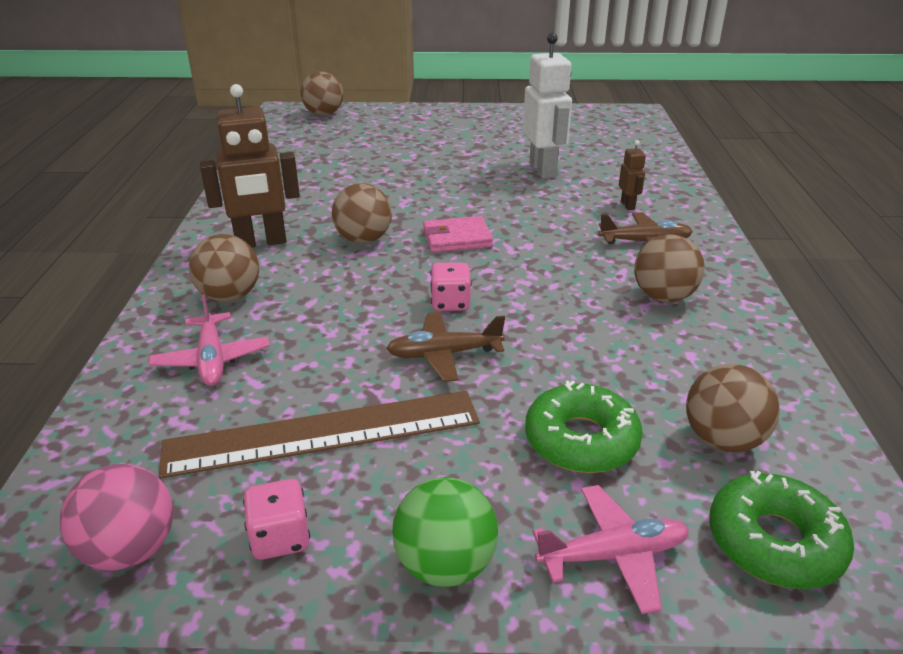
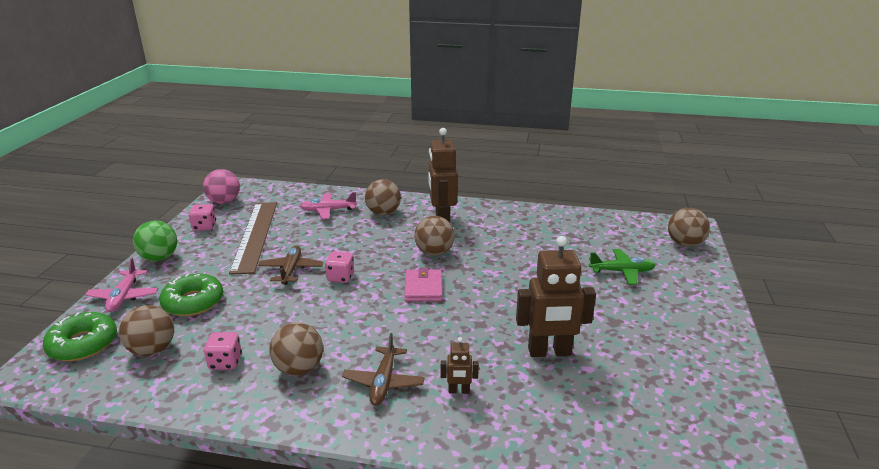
camera: 100 degrees right, 5 degrees down
(387, 140) = (622, 272): none -> green plane
(543, 170) = (549, 352): white robot -> brown robot
(694, 356) = (225, 362): none -> pink dice

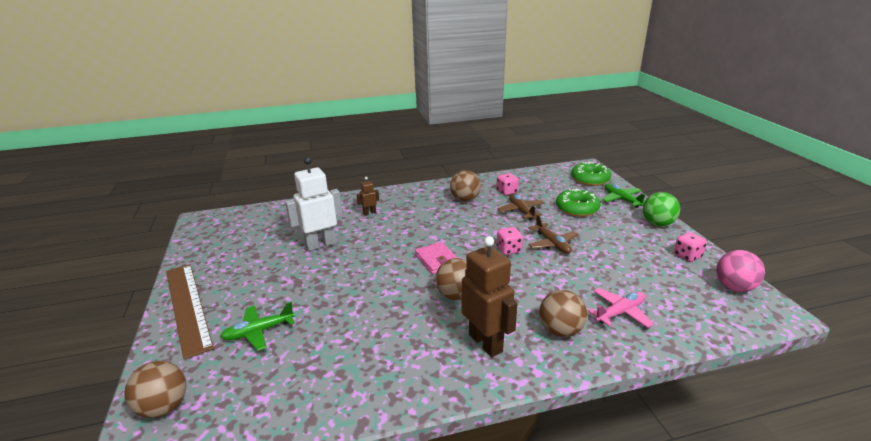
camera: 155 degrees right, 0 degrees up
(124, 297) = (621, 199): pink plane -> green plane
(152, 350) = (552, 186): brown ball -> none
(255, 235) = (631, 261): brown ruler -> brown ruler (188, 306)
(383, 382) = (413, 206): brown plane -> brown plane (521, 211)
(549, 352) = (320, 244): brown robot -> white robot

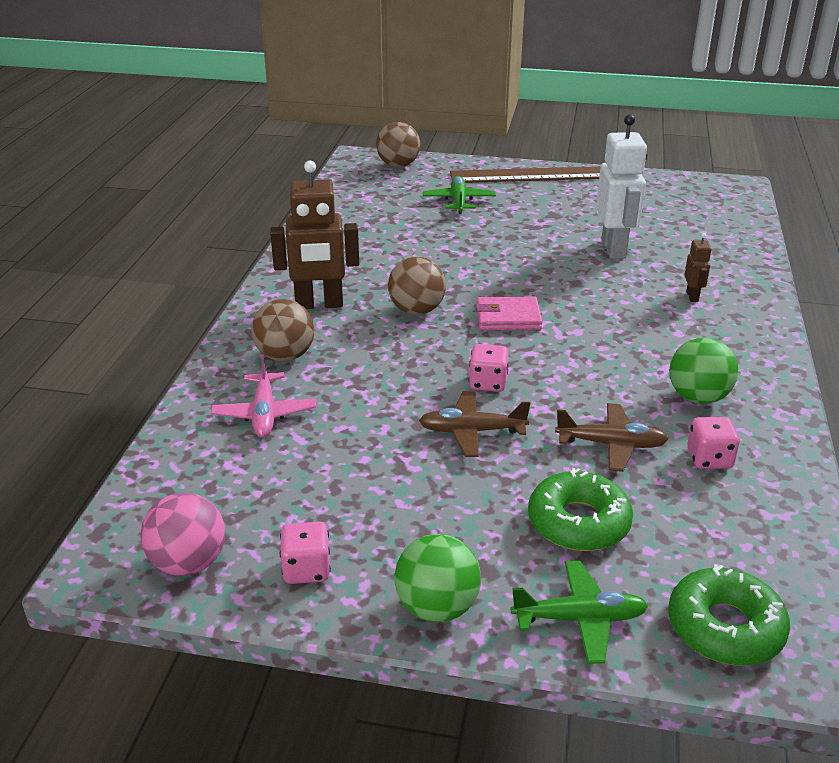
camera: 115 degrees right, 5 degrees up
(465, 199) = (698, 397): brown ball -> green ball

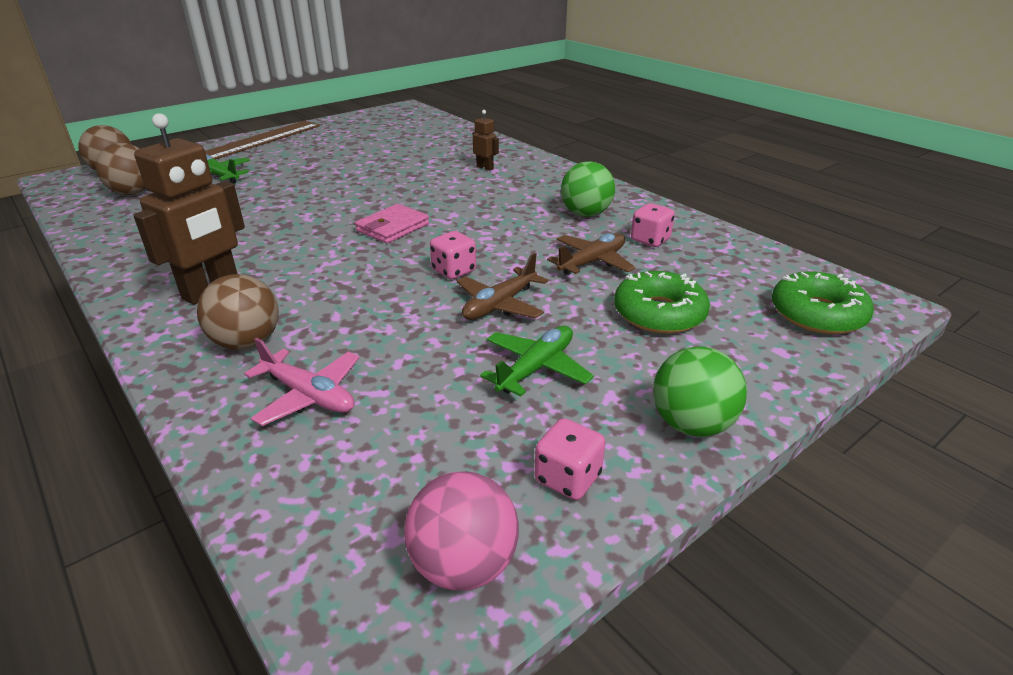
camera: 50 degrees left, 0 degrees up
(416, 310) = (312, 254): brown ball -> brown ball (133, 193)
(580, 619) = (763, 364): green plane -> green plane (536, 368)
(614, 249) = (390, 162): white robot -> none

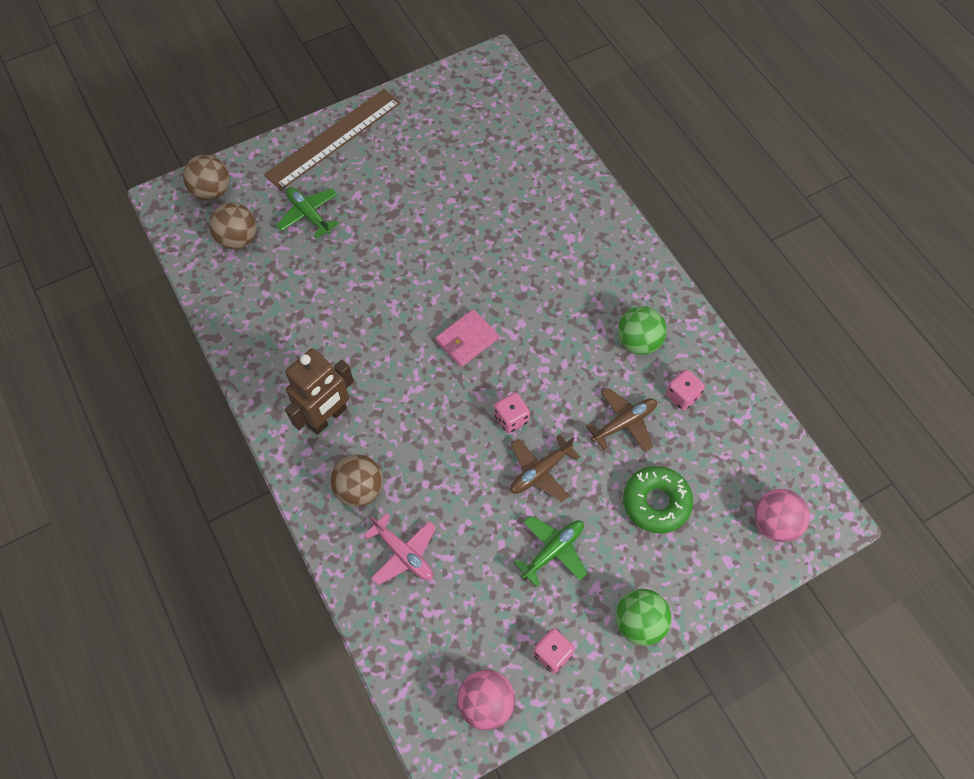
camera: 10 degrees right, 30 degrees up
(485, 167) = (562, 232): brown robot -> none
(817, 314) = (774, 523): green donut -> pink ball

